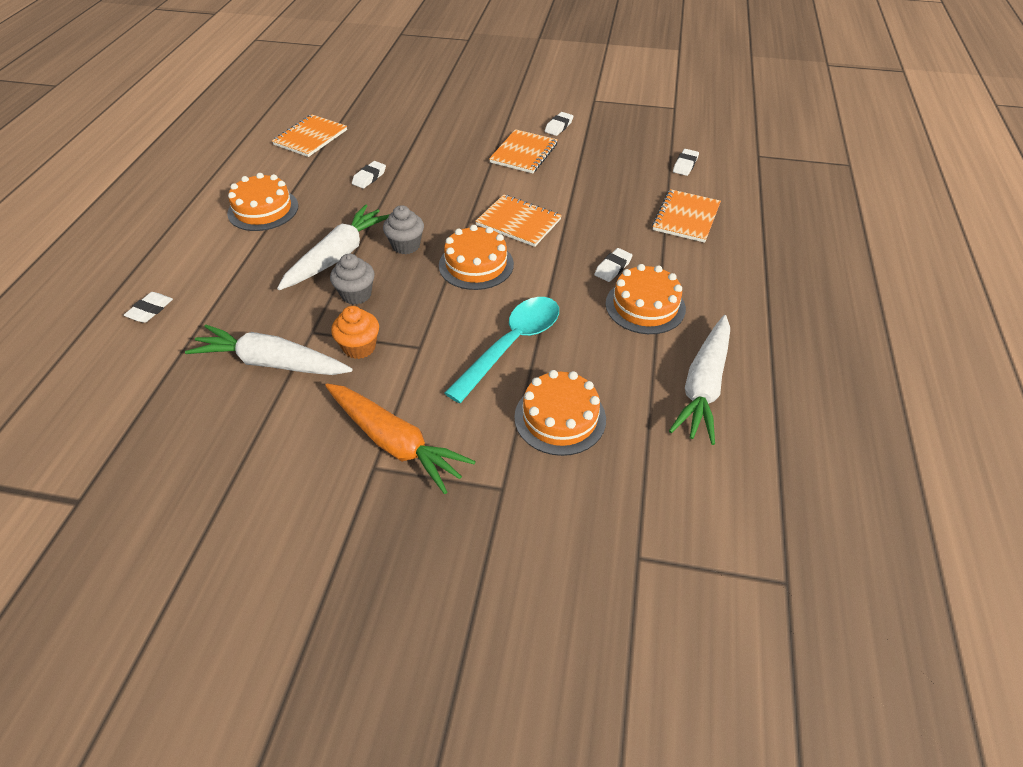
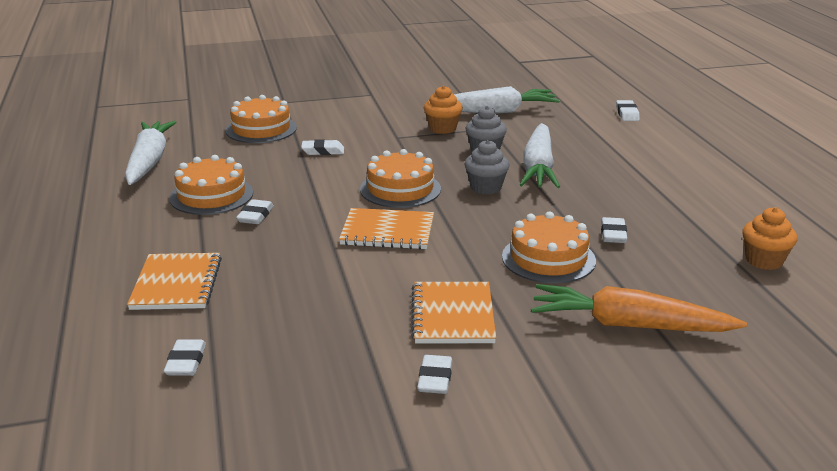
camera: 155 degrees right, 20 degrees down
(263, 210) = (668, 182): orange cake -> orange cake (548, 258)
(310, 137) = (764, 260): orange notebook -> orange cupcake
(395, 442) = (368, 102): orange carrot -> orange carrot (629, 325)
(511, 345) = (323, 151): turquoise spoon -> white eraser

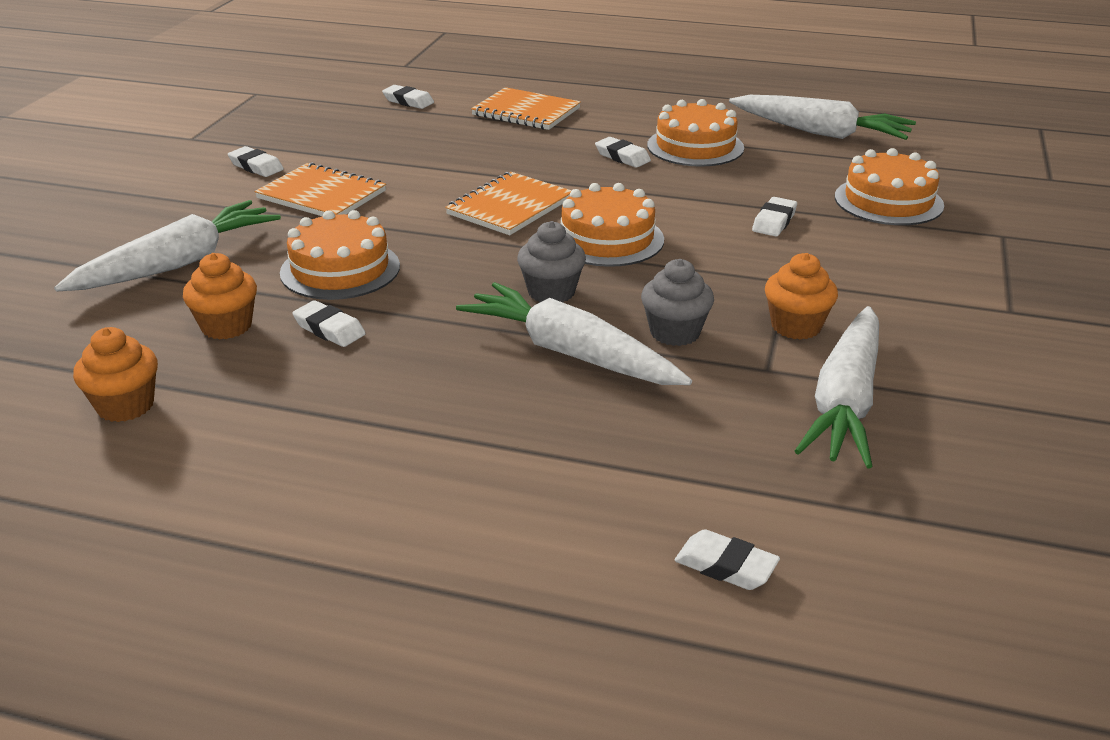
camera: 120 degrees right, 5 degrees up
(629, 325) = (177, 264): orange carrot -> white carrot
(660, 267) = (226, 326): none -> orange cupcake

